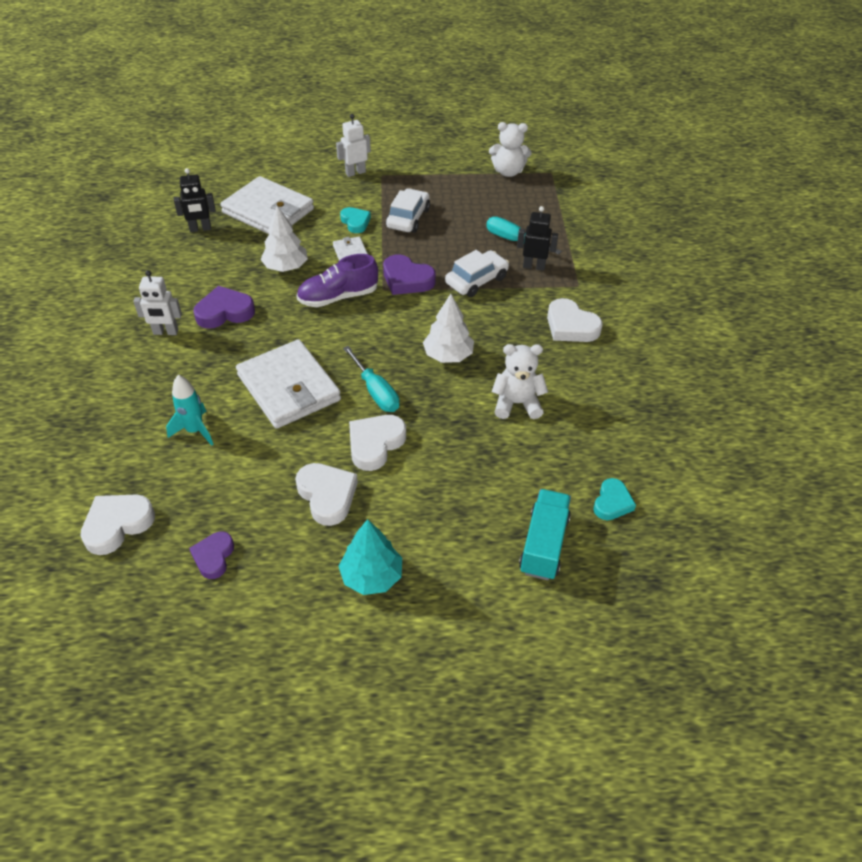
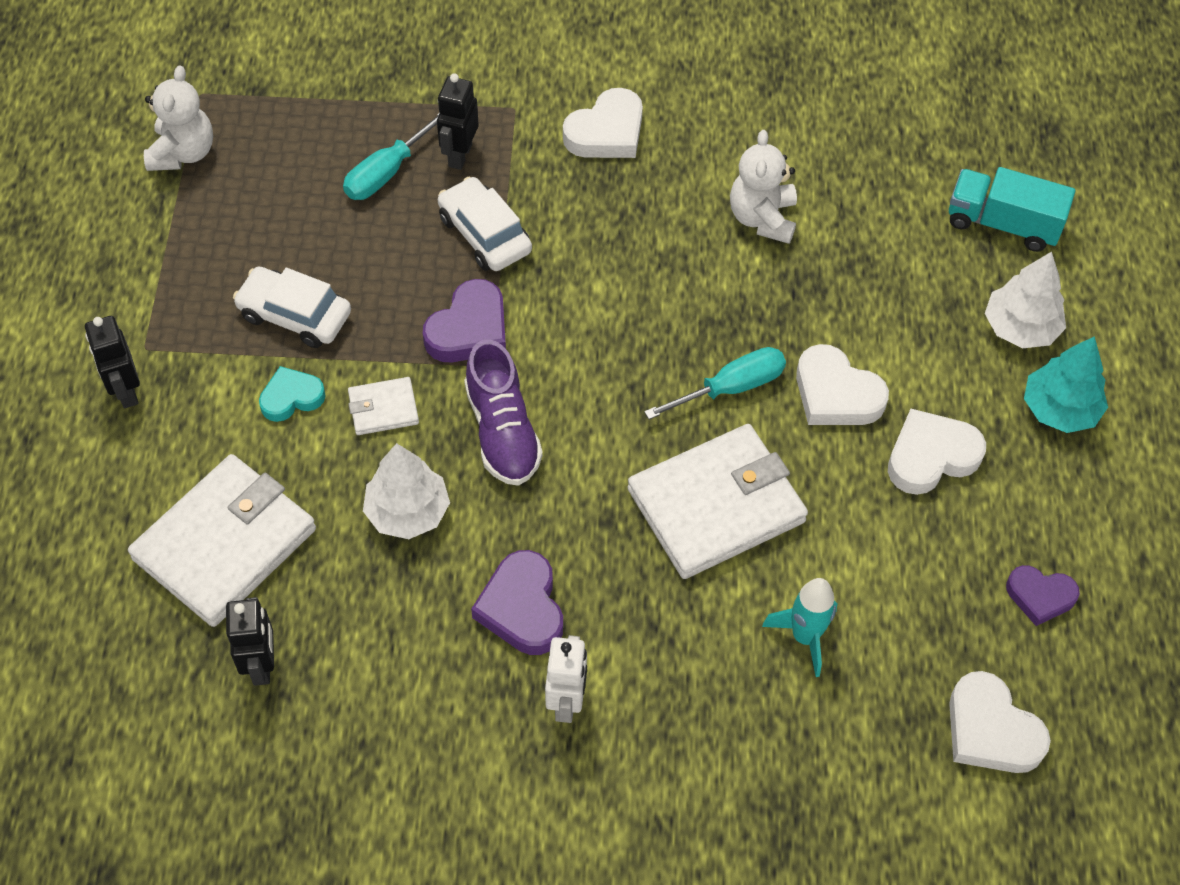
camera: 85 degrees left, 10 degrees up
(355, 172) = (126, 391): white robot -> black robot
(448, 355) = (658, 289): white tree -> white tree (1020, 328)
(612, 503) = (936, 145): turquoise heart -> none

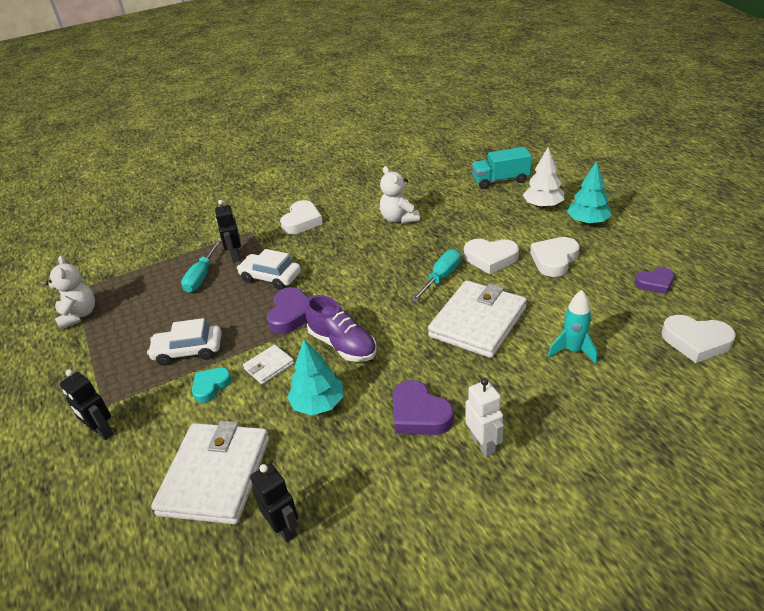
camera: 25 degrees left, 20 degrees down
(407, 511) = (318, 404): white tree -> turquoise tree

